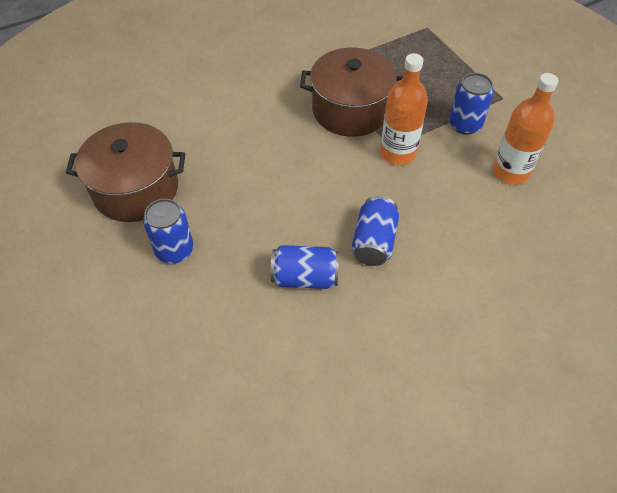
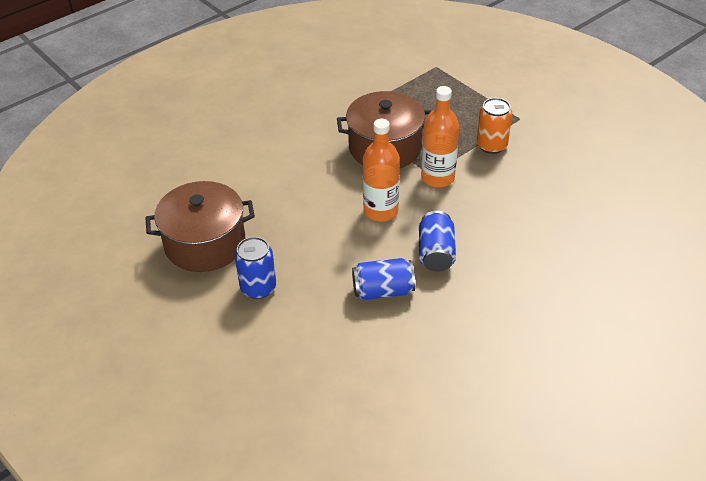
camera: 10 degrees left, 10 degrees down
(465, 124) = (491, 145): blue can -> orange can
(510, 172) = (541, 178): orange bottle -> orange bottle (380, 211)

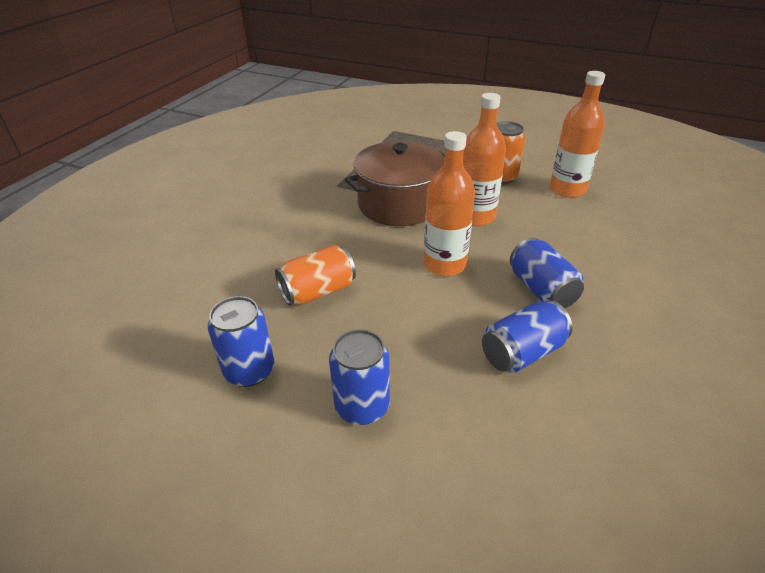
camera: 25 degrees left, 5 degrees down
(205, 243) = (249, 370): brown pot -> blue can
(277, 203) = (318, 291): none -> orange can
(539, 175) = (567, 189): none -> orange bottle

